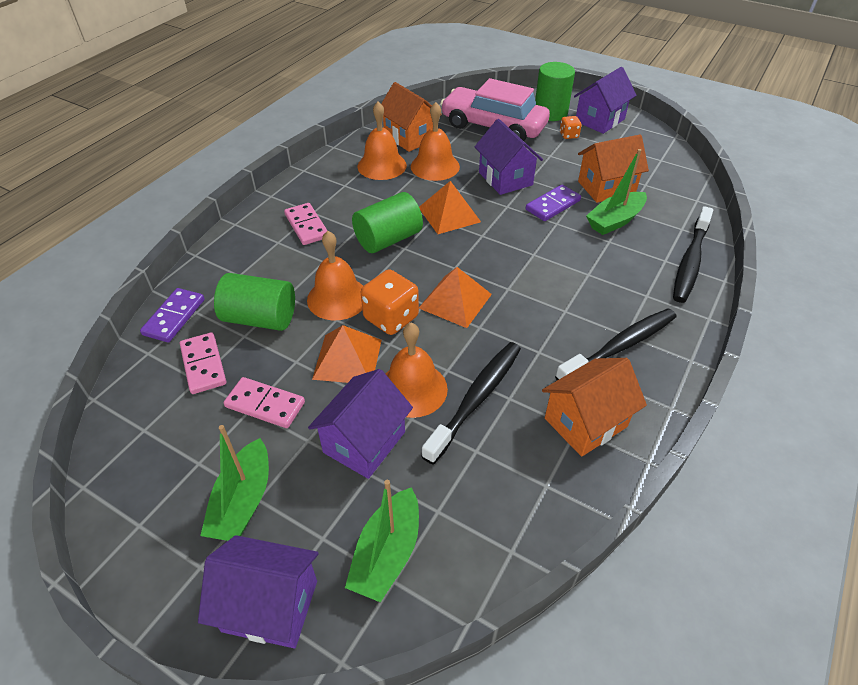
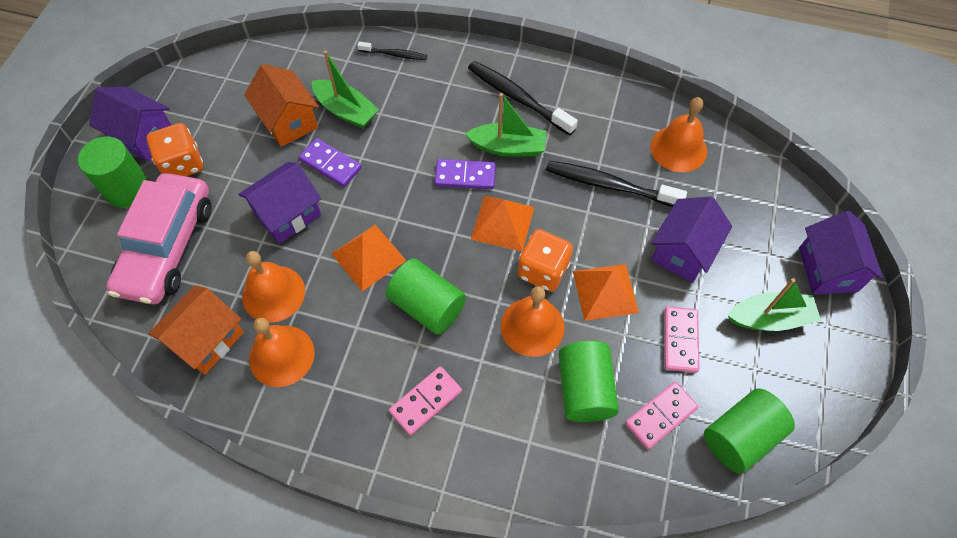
camera: 105 degrees left, 15 degrees up
(143, 421) = (740, 437): none -> green cylinder
(174, 317) = (613, 479): purple domino -> purple domino (465, 176)
(364, 442) = (682, 252): purple house -> purple house turned 75 degrees counterclockwise
(387, 553) = (760, 212): green boat -> green boat (508, 147)
(412, 389) = (617, 232): orange bell -> orange bell (678, 148)
(568, 135) = (182, 164): orange dice -> orange dice, size x1.89
(585, 422) = (603, 114): orange house -> none
(690, 261) = (394, 54): black toothbrush -> black toothbrush, size x0.55

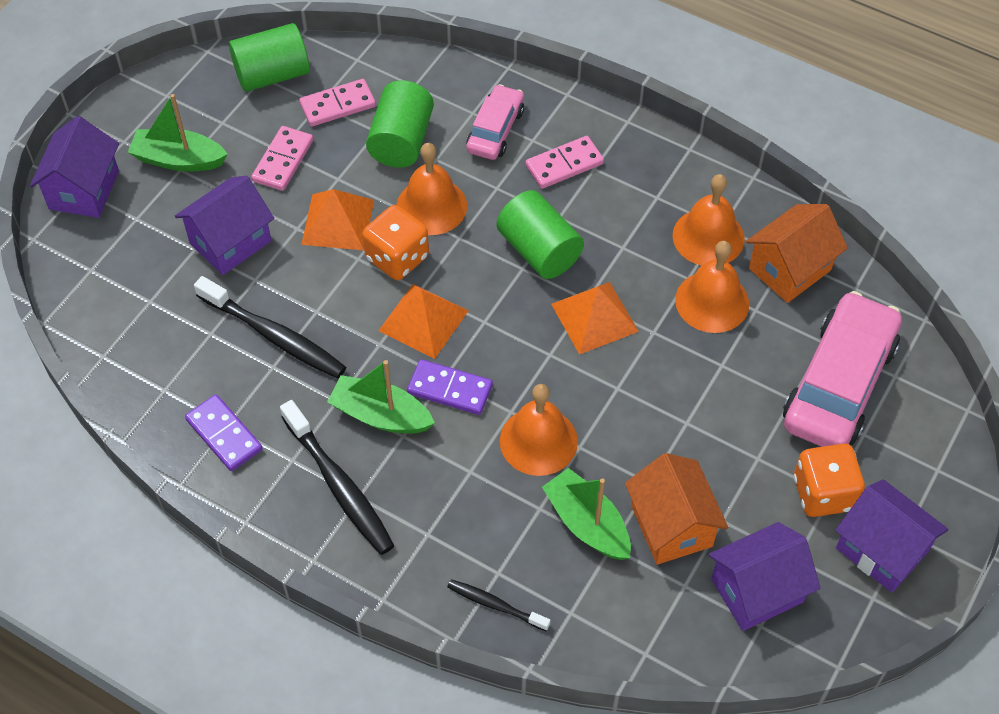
camera: 165 degrees left, 5 degrees down
(127, 189) = (897, 474): green cylinder -> none
(288, 214) = (686, 390): purple house -> purple house (757, 590)
(330, 164) = (621, 446): purple domino -> purple domino (224, 435)
(501, 425) = (495, 130): none -> pink car
(678, 148) = (163, 362): orange bell -> orange bell (538, 441)

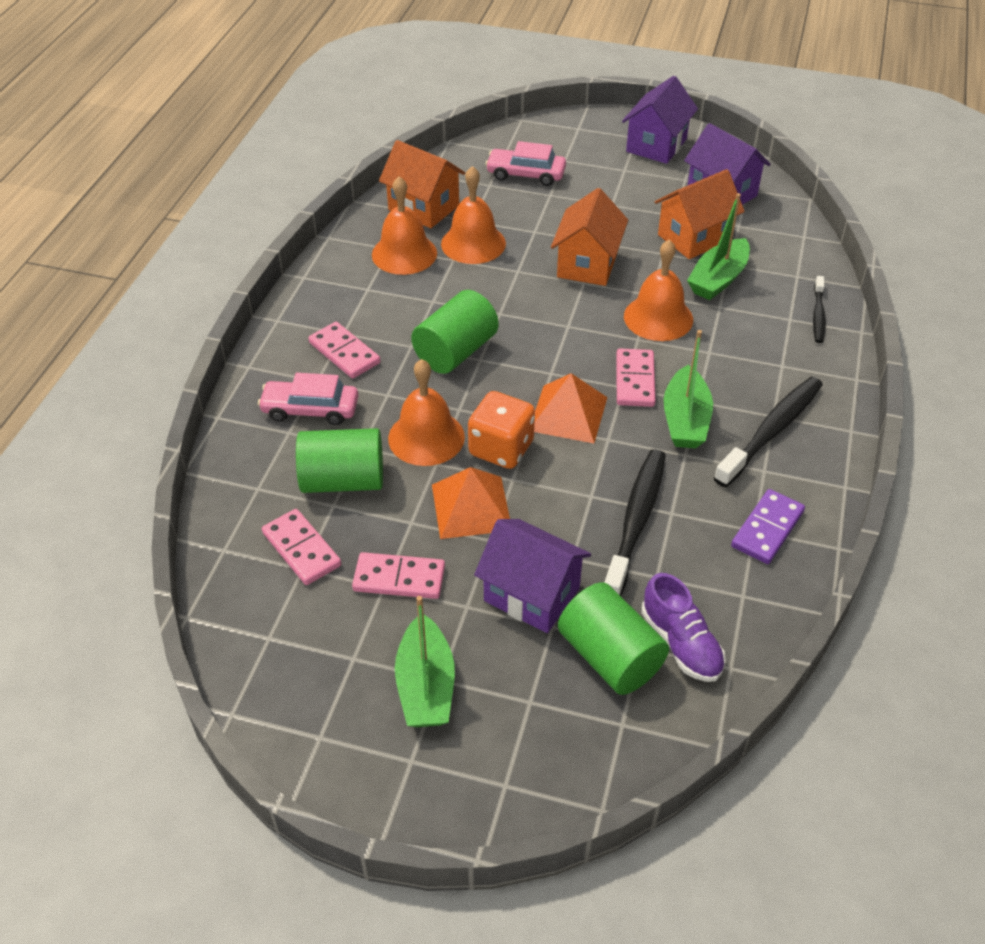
camera: 105 degrees left, 10 degrees down
(84, 190) = (505, 778): purple house -> none
(140, 329) = (681, 643): none -> purple shoe
(272, 74) = (263, 628): green cylinder -> green cylinder (610, 657)
(450, 389) = (635, 380): purple domino -> pink domino
(594, 317) = (517, 306): orange pyramid -> none
(647, 400) = (587, 264): none -> orange house
(823, 493) = (625, 173): orange dice -> none
(839, 384) = (526, 174): pink car -> pink car, size x0.56

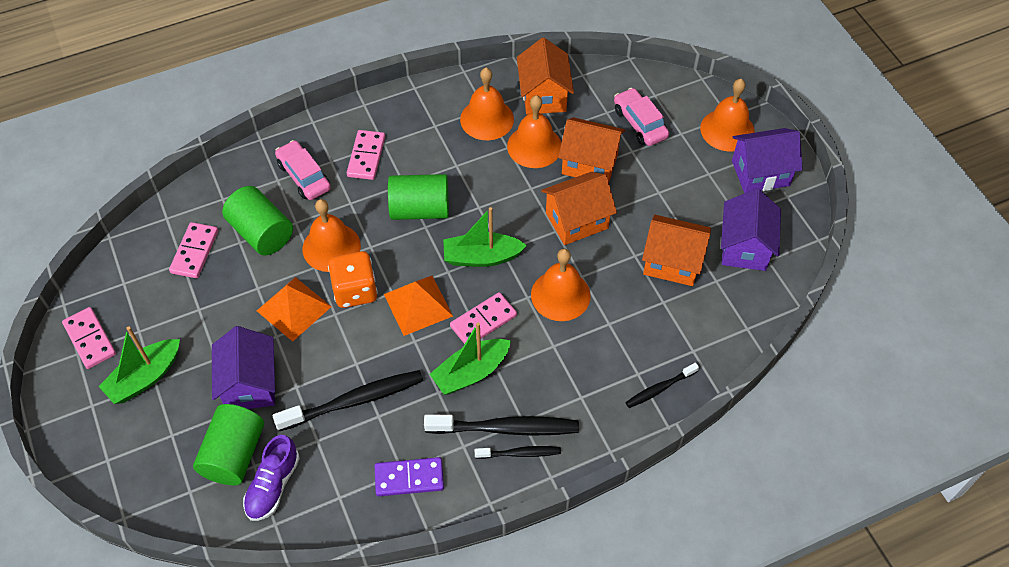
camera: 50 degrees right, 10 degrees up
(399, 579) = (210, 312): pink domino -> pink domino (90, 339)
(534, 224) = (589, 164): none -> orange house
(592, 136) = (727, 130): none -> orange bell
(718, 279) = (638, 305): green boat -> green boat (481, 257)
(807, 437) = (519, 453): none -> black toothbrush

